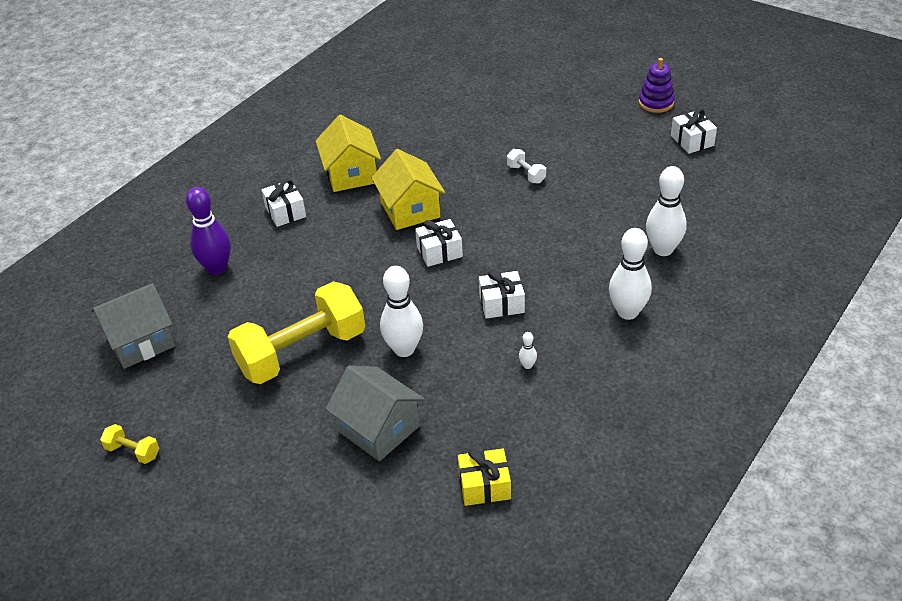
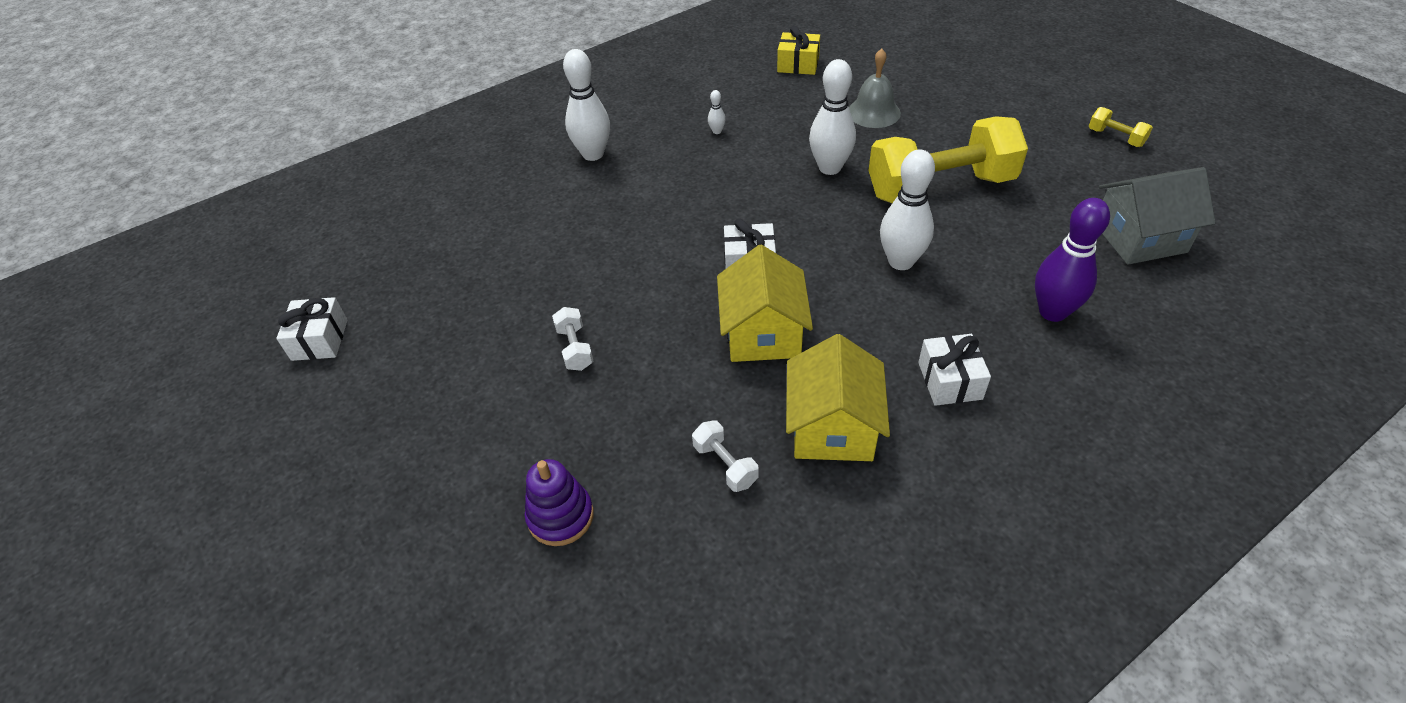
camera: 160 degrees left, 5 degrees up
(379, 429) = (873, 112): grey house -> grey bell
(404, 146) = (725, 465): none -> white dumbbell
(501, 303) = (709, 188): white gift -> none
(656, 103) = (286, 430): purple stacking toy -> purple stacking toy (560, 516)
(663, 249) = (503, 204): white bowling pin -> white bowling pin (901, 261)

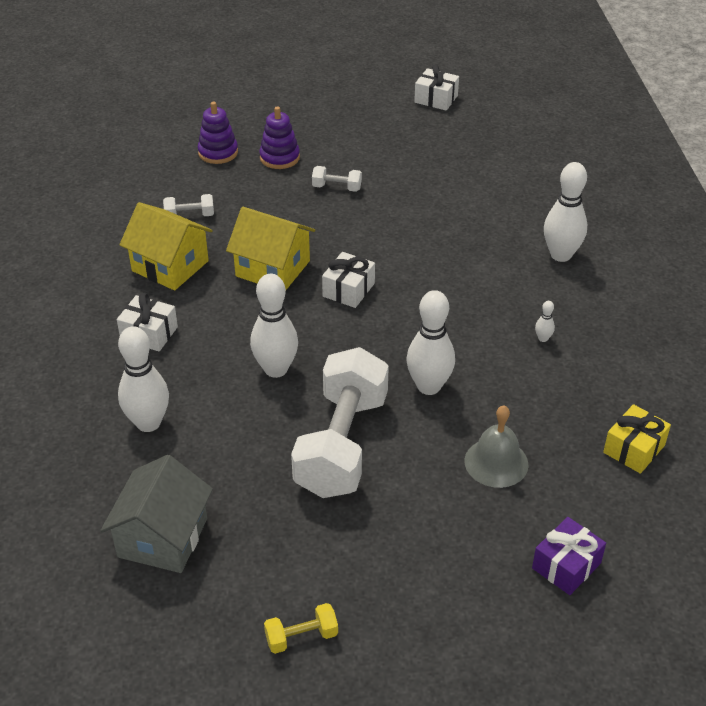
camera: 115 degrees right, 5 degrees down
(537, 436) = (279, 157): none -> purple stacking toy
(928, 62) = (566, 565): none -> purple gift
(940, 187) = (342, 444): yellow dumbbell -> white dumbbell
(1052, 312) = (148, 423): purple bowling pin -> white bowling pin

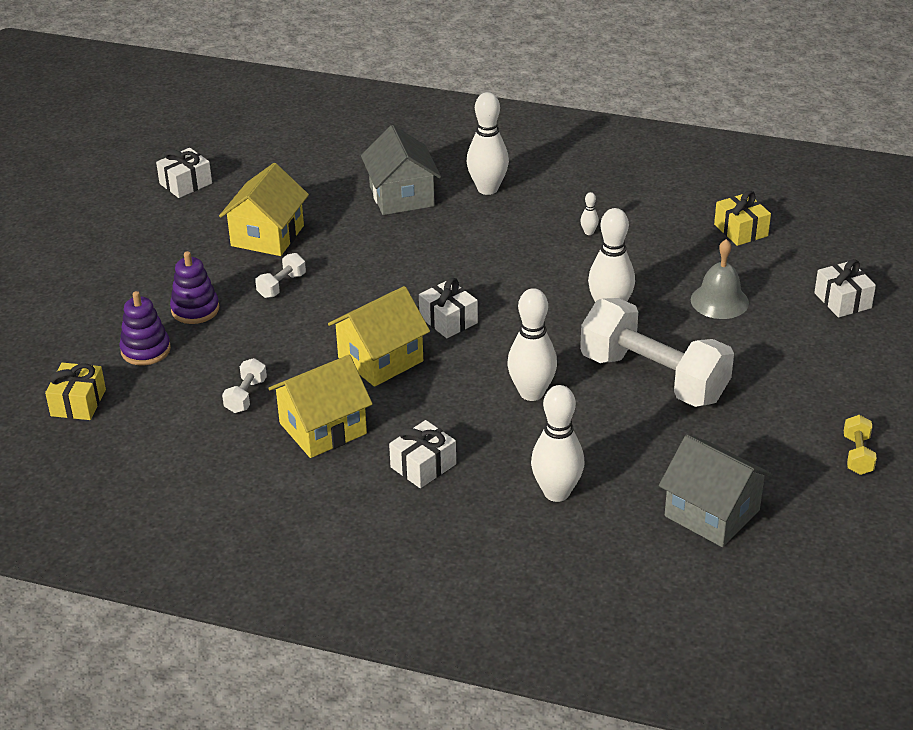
camera: 65 degrees left, 5 degrees down
(143, 145) = (78, 403): none -> yellow gift
(397, 159) = (267, 236): none -> yellow house
(508, 209) = (401, 196): none -> grey house
(566, 565) = (842, 300): purple gift -> white gift

